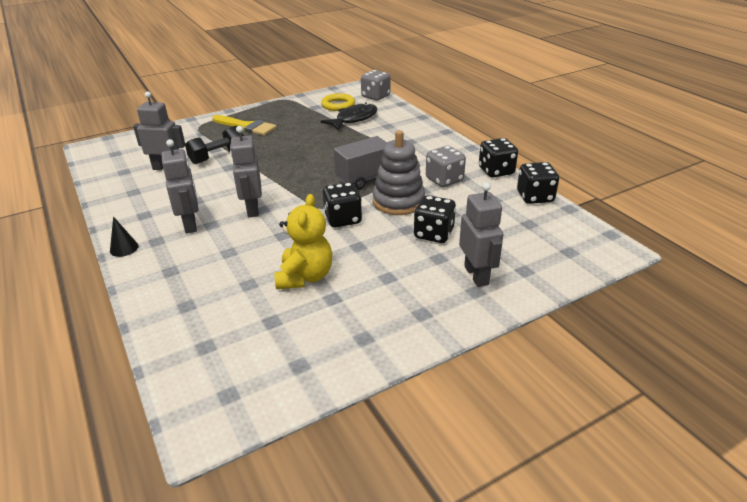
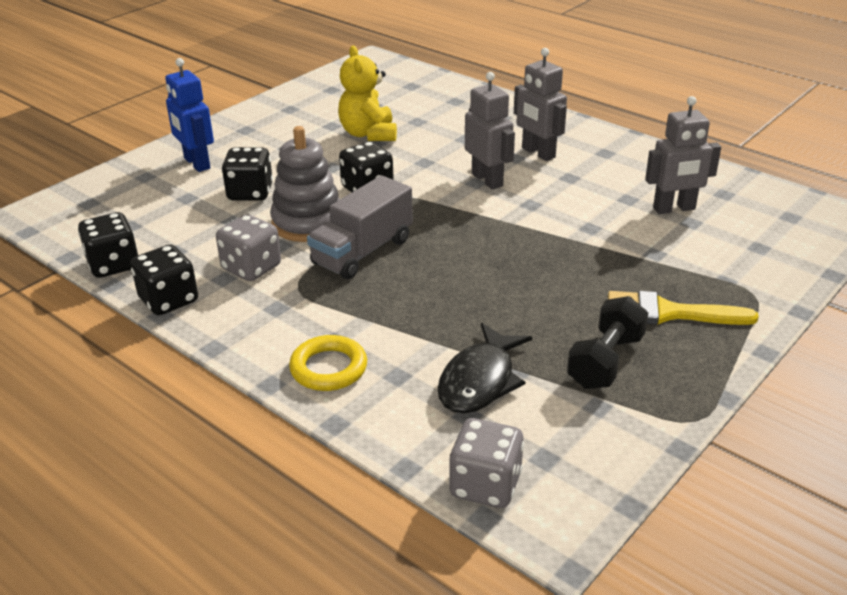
camera: 160 degrees right, 0 degrees up
(124, 248) = (573, 123): black cone -> none
(218, 156) = (630, 241): black dumbbell -> black dumbbell (606, 361)
(338, 105) = (551, 424): yellow ring -> yellow ring (328, 368)
(476, 275) = (196, 163): grey robot -> blue robot

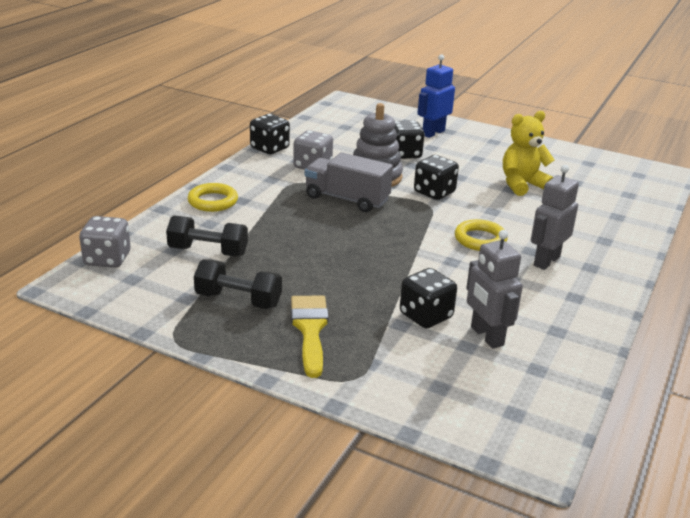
camera: 75 degrees right, 5 degrees down
(113, 265) = (300, 129): black dice -> black dice (426, 316)
(480, 380) = (208, 251): black fish -> black dumbbell
(487, 180) = (480, 239): grey robot -> yellow ring

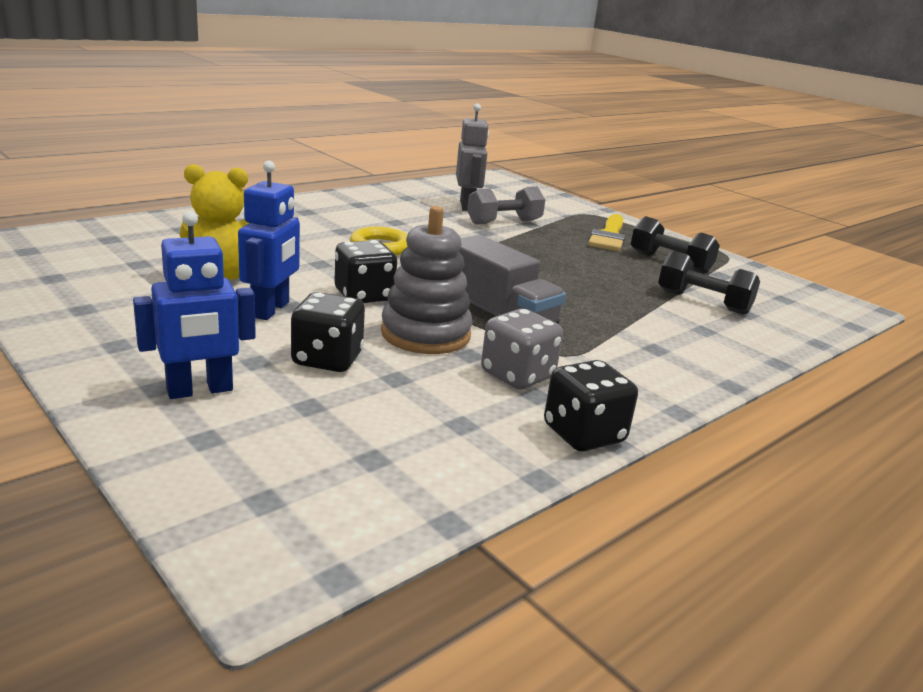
camera: 160 degrees left, 5 degrees down
(107, 259) = (822, 320): grey dice -> none
(213, 201) = (701, 356): yellow ring -> none
(426, 316) = (504, 222): black dice -> grey dumbbell
(465, 171) = (271, 310): none -> blue robot
(546, 261) = (341, 222): grey robot -> none

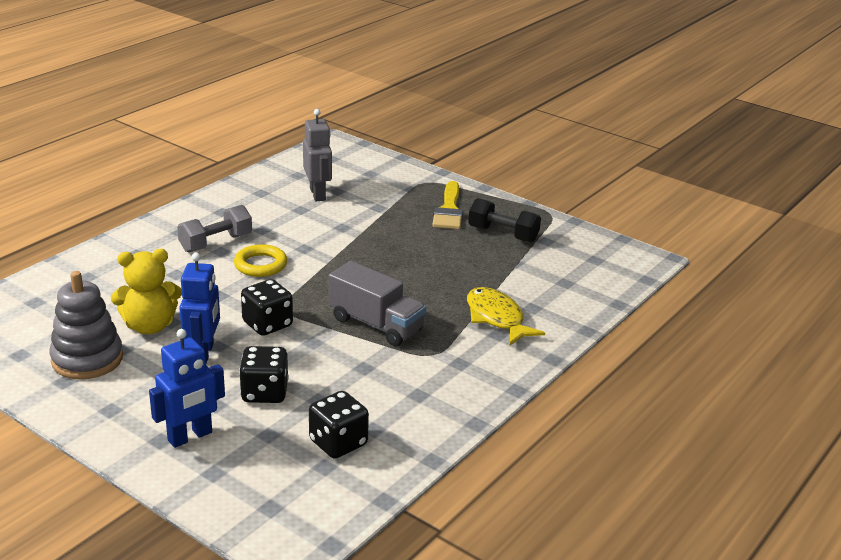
camera: 10 degrees left, 5 degrees up
(425, 334) = (326, 354): grey stacking toy -> grey stacking toy (87, 359)
(504, 222) = (355, 210): grey dumbbell -> grey dumbbell (216, 243)
(517, 375) = (402, 380): grey dice -> none
(583, 434) = (455, 421): black dice -> black dice (338, 443)
(656, 333) = (496, 318): none -> yellow fish
(703, 302) = (531, 277): black dumbbell -> none

